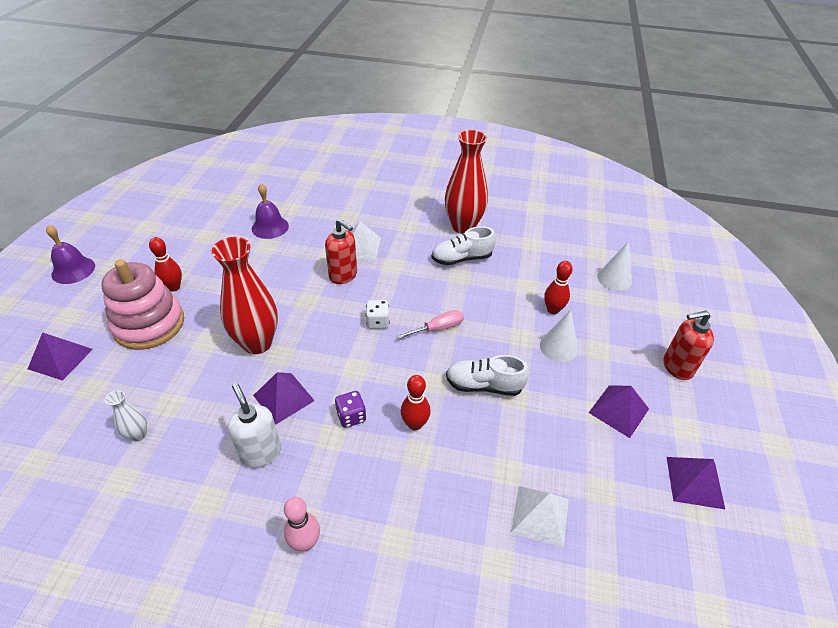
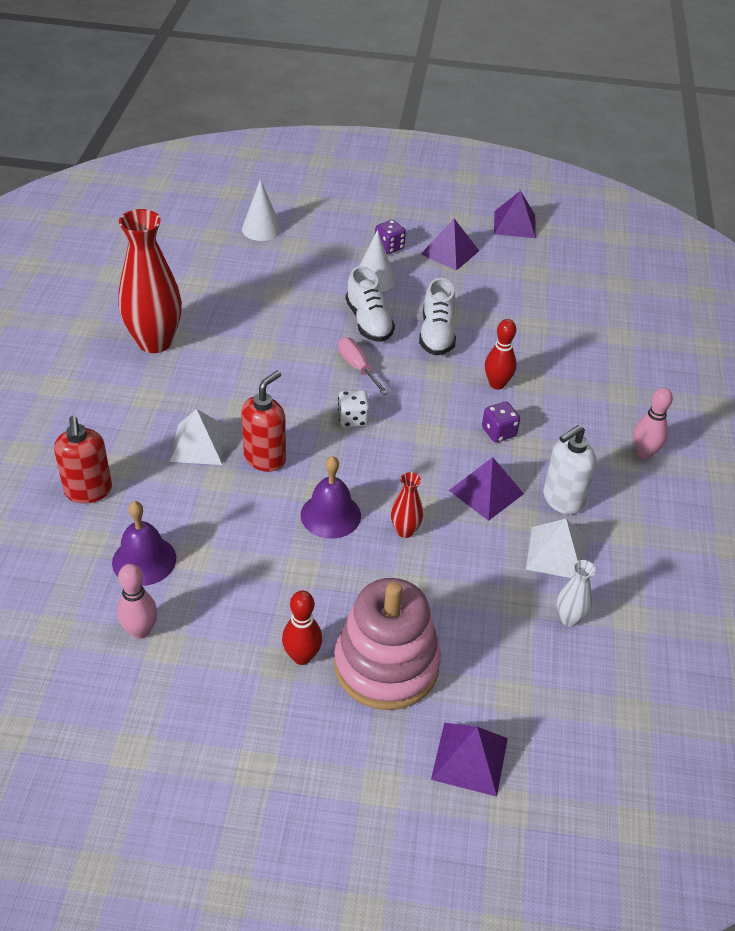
camera: 95 degrees left, 0 degrees up
(73, 270) = (264, 830): purple bell -> purple bell (330, 515)
(220, 227) = (140, 631): none -> pink bowling pin
(257, 343) = (405, 531): red vase -> red vase, size x0.45
(462, 259) = (226, 345): white shoe -> white shoe (368, 322)
(540, 515) = (571, 309): white pyramid -> white pyramid (557, 553)
(553, 310) = (317, 278): red bowling pin -> none
(613, 361) = (389, 247): none -> purple dice
(677, 367) = (390, 210): red soap dispenser -> red soap dispenser (88, 491)

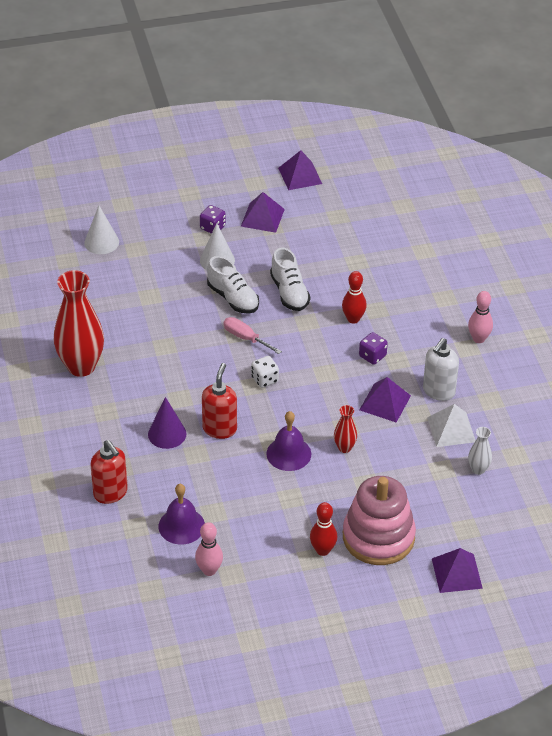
camera: 20 degrees left, 0 degrees up
(200, 444) = (167, 434): white pyramid -> purple cone

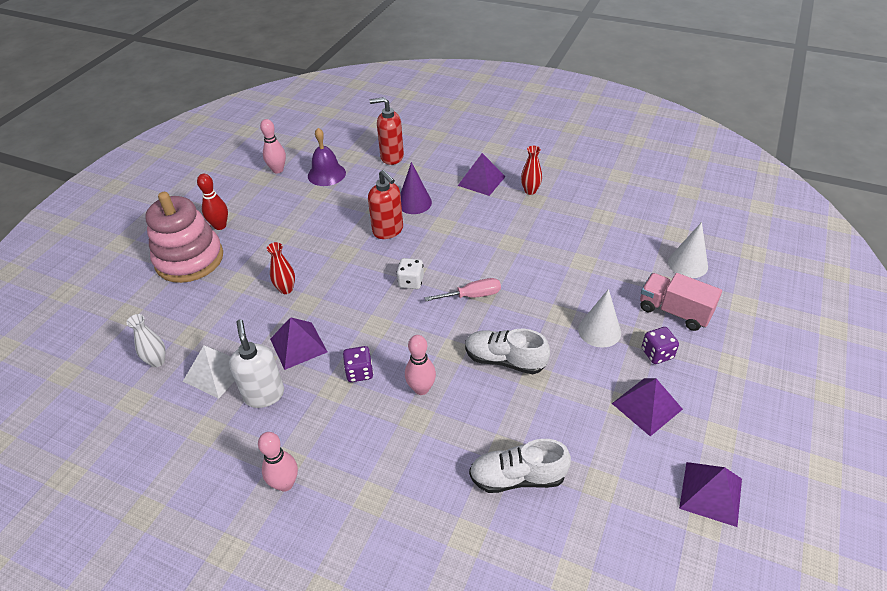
camera: 130 degrees right, 0 degrees up
(81, 366) = (530, 191): red vase -> red vase, size x0.45
(162, 233) = (674, 311): none -> pink truck
(233, 298) = (533, 314): white shoe -> white shoe (517, 477)
(288, 453) = (320, 254): purple bell -> none
(353, 319) = (421, 389): red bowling pin -> pink bowling pin
(456, 573) = (104, 282): purple pyramid -> purple pyramid (481, 181)

